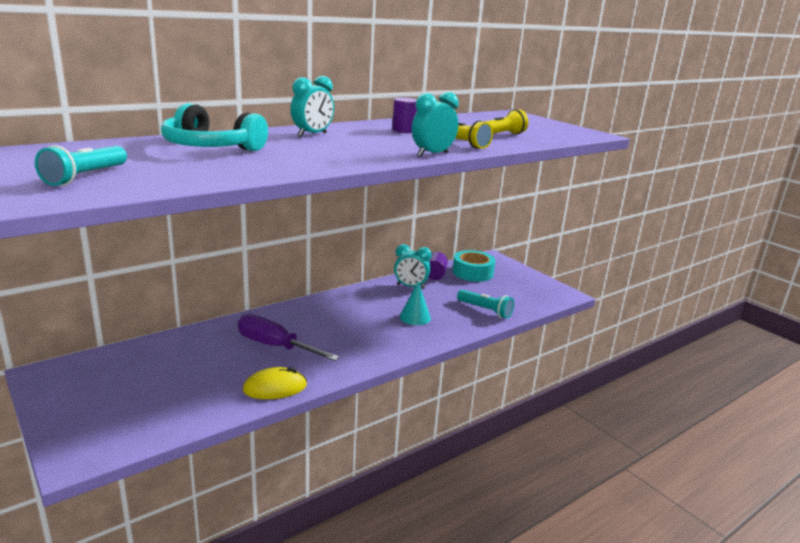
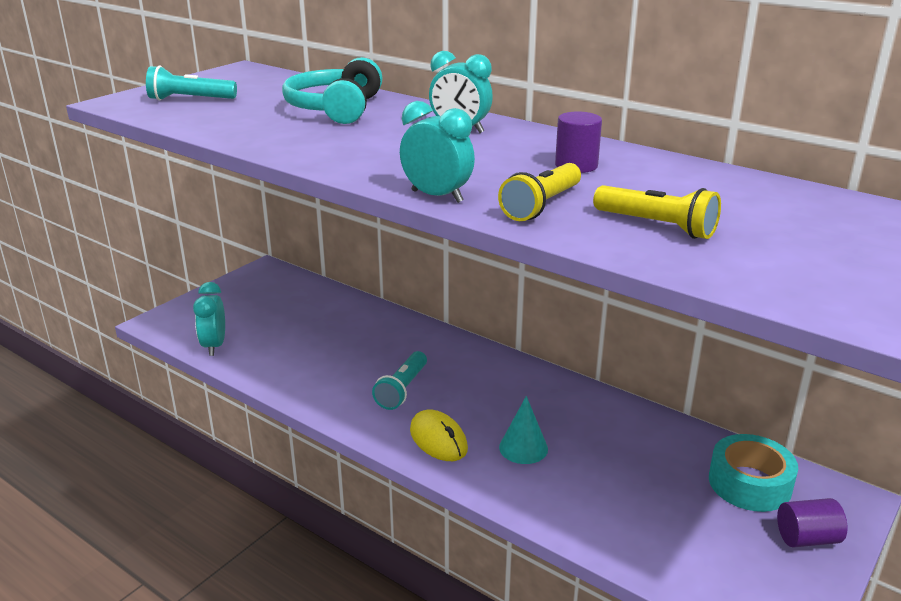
camera: 75 degrees right, 5 degrees up
(275, 388) = (291, 383): yellow mouse -> yellow mouse (438, 439)
(276, 346) = (374, 361): purple screwdriver -> none
(410, 287) = (621, 425): turquoise clock -> turquoise clock (214, 346)
(435, 275) = (691, 442): purple cylinder -> purple cylinder (807, 538)
(485, 310) = (608, 518): turquoise flashlight -> turquoise flashlight (402, 389)

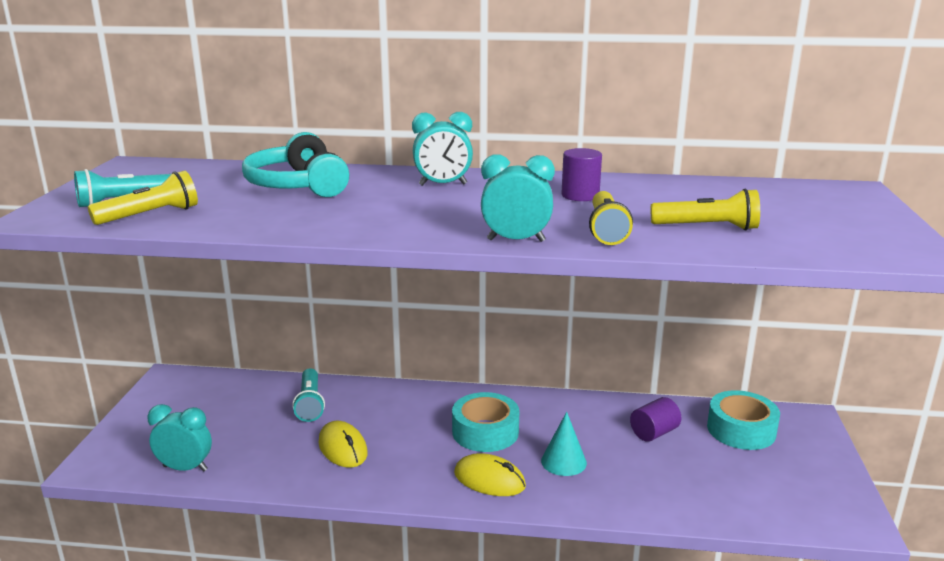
camera: 30 degrees left, 5 degrees down
(189, 114) = (150, 215): none -> yellow flashlight
(214, 346) = (185, 468): turquoise clock -> turquoise clock turned 135 degrees clockwise
(342, 369) = (343, 448): none -> yellow mouse
(402, 389) = (416, 448): turquoise flashlight -> turquoise flashlight (310, 404)
(476, 395) = (485, 432): none -> turquoise tape
(807, 538) = (809, 455): purple cylinder -> purple cylinder (654, 433)

